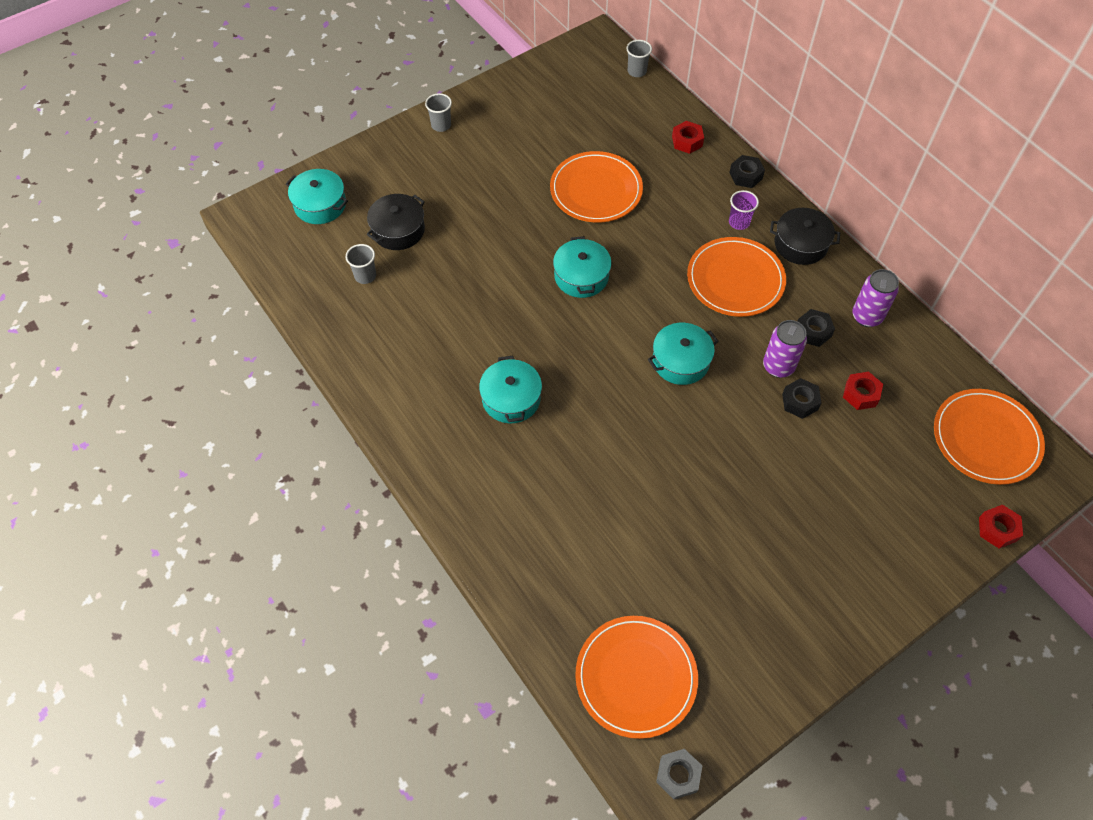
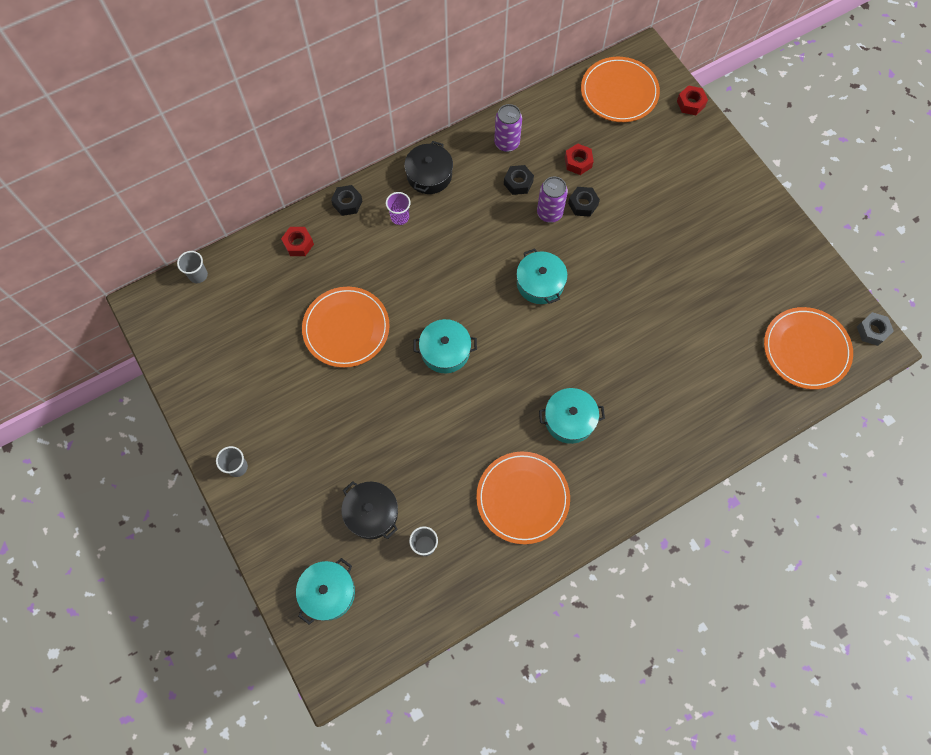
camera: 85 degrees left, 10 degrees up
(735, 279) = (461, 230): orange plate -> orange plate (522, 498)

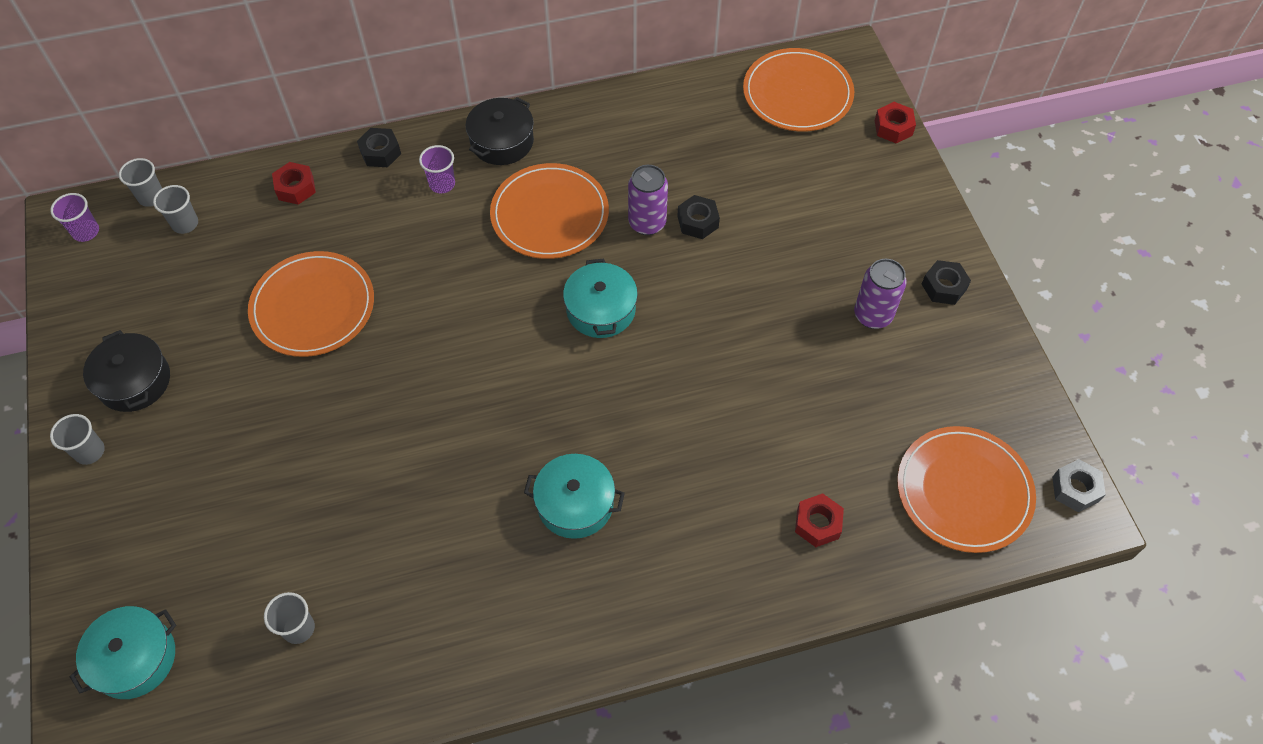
camera: 15 degrees right, 10 degrees down
(163, 312) = (86, 232): none -> purple cup
(231, 289) = (185, 224): none -> grey cup
(371, 513) = (243, 562): black pot -> black pot (134, 381)
(445, 351) = (435, 367): turquoise pot -> none
(506, 143) = (621, 124): purple can -> purple can (873, 315)
(518, 183) = (618, 176): black nut -> black nut (944, 287)
(522, 498) = (465, 598): orange plate -> orange plate (550, 214)
(578, 162) = (710, 168): red nut -> red nut (817, 523)

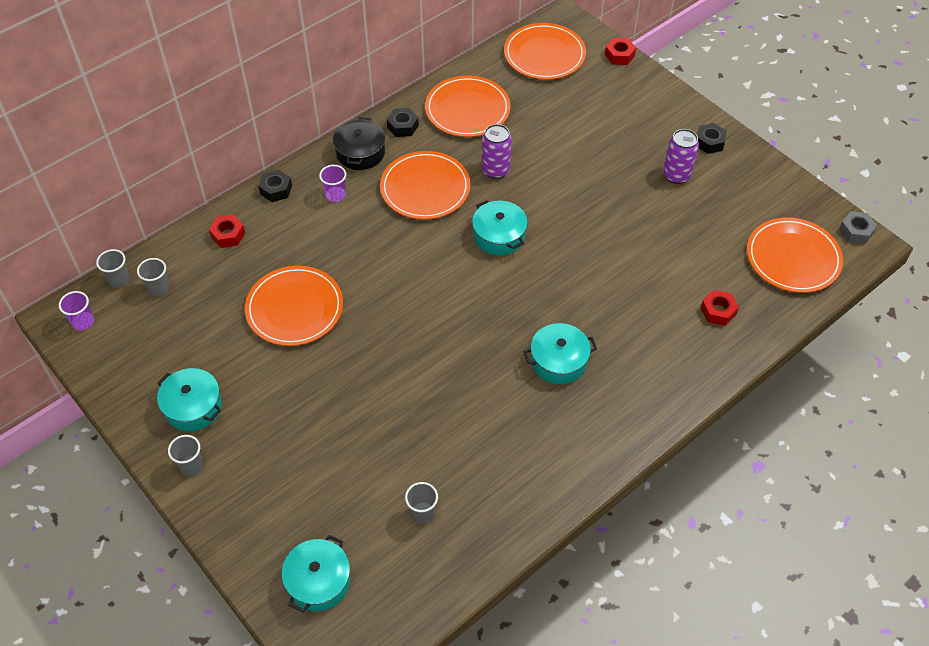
camera: 25 degrees left, 5 degrees down
(134, 381) = (193, 407): black pot -> turquoise pot
(660, 132) = (467, 109): none -> orange plate
(697, 222) = (529, 158): black nut -> black nut (403, 126)

